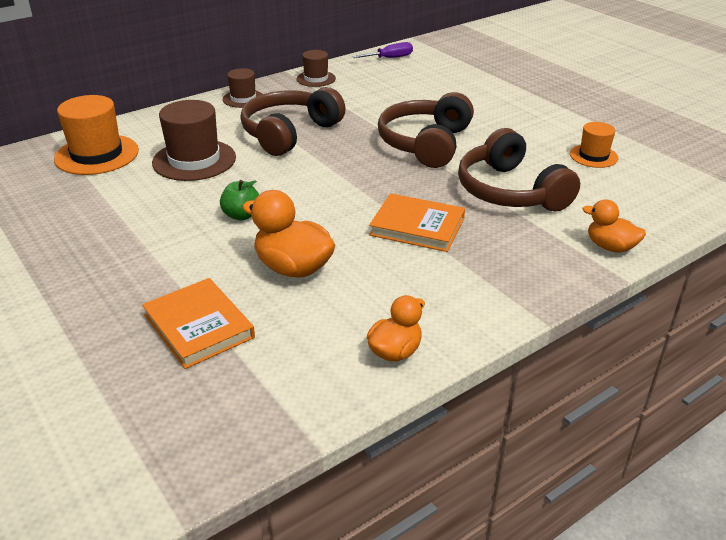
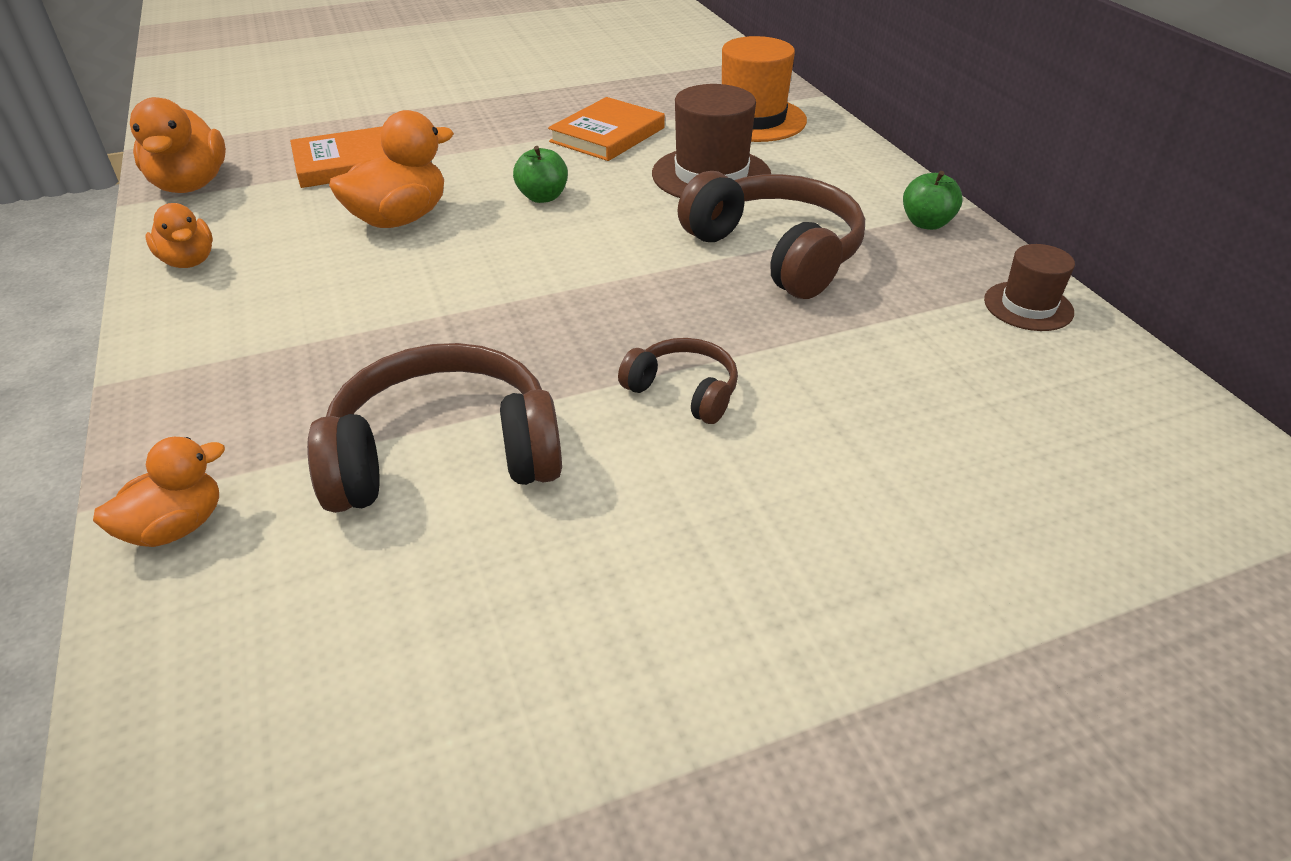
camera: 105 degrees right, 5 degrees up
(243, 99) = (926, 223): brown hat -> green apple
(265, 416) = (191, 185): none -> orange duck
(390, 58) = (1186, 434): purple screwdriver -> none
(417, 226) = (414, 324): orange book -> orange book (608, 135)
(426, 144) = (683, 391): brown headphones -> brown headphones, size x0.52
(593, 156) = (508, 660): orange hat -> none

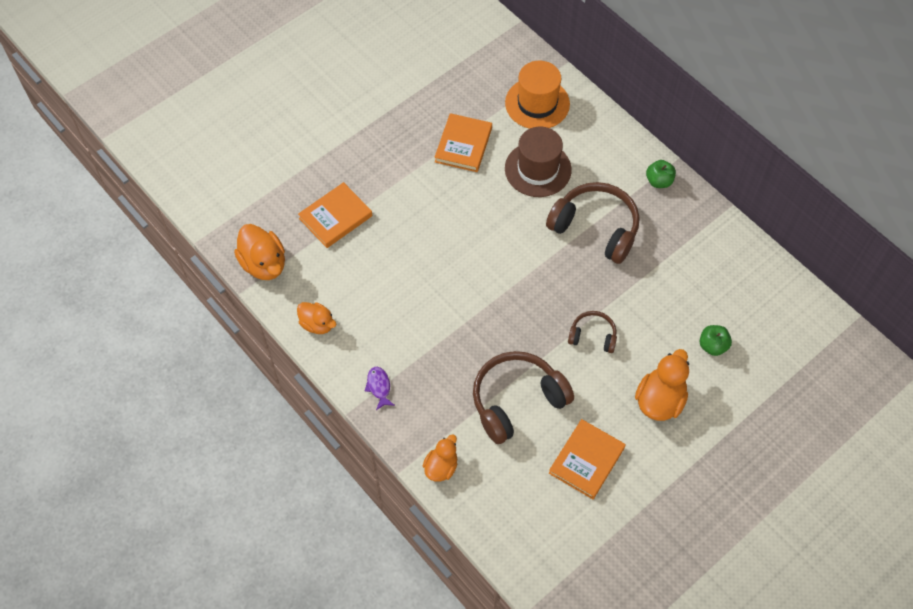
camera: 20 degrees left, 20 degrees up
(197, 362) = (379, 387): none -> purple fish
(399, 219) = (398, 258): orange duck -> orange duck (660, 400)
(523, 619) = (586, 460): none -> orange book
(542, 197) = (460, 217): green apple -> green apple (712, 346)
(1028, 306) = (718, 234): brown hat -> none

